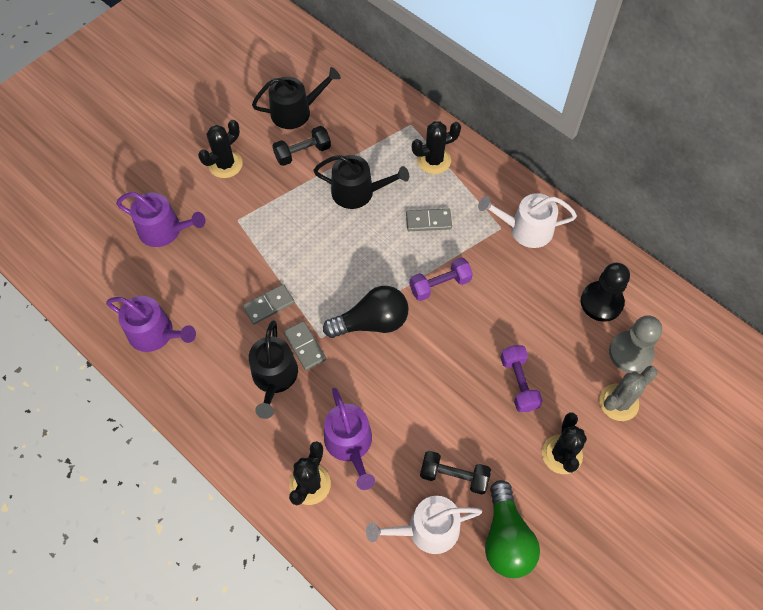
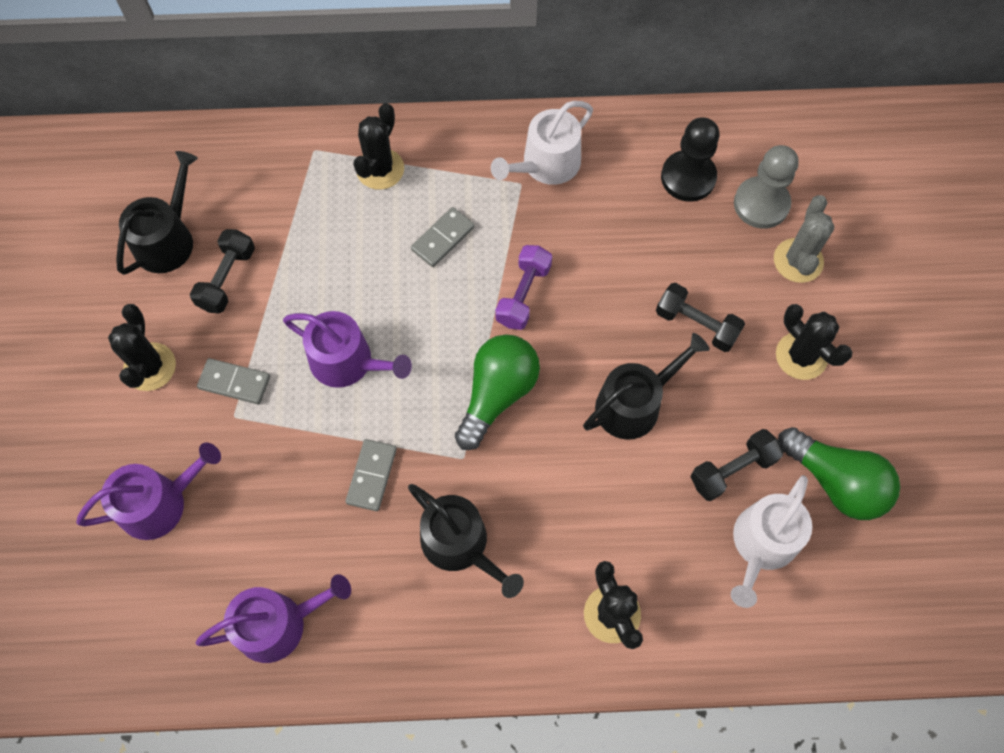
camera: 45 degrees left, 5 degrees up
(305, 346) = (456, 482): grey domino -> grey domino (234, 382)
(350, 444) = (607, 536): purple watering can -> purple watering can (348, 362)
(358, 192) = (336, 270): black watering can -> black watering can (634, 403)
(372, 322) = (497, 394): black light bulb -> green light bulb
(518, 383) = (696, 324): purple dumbbell -> black dumbbell

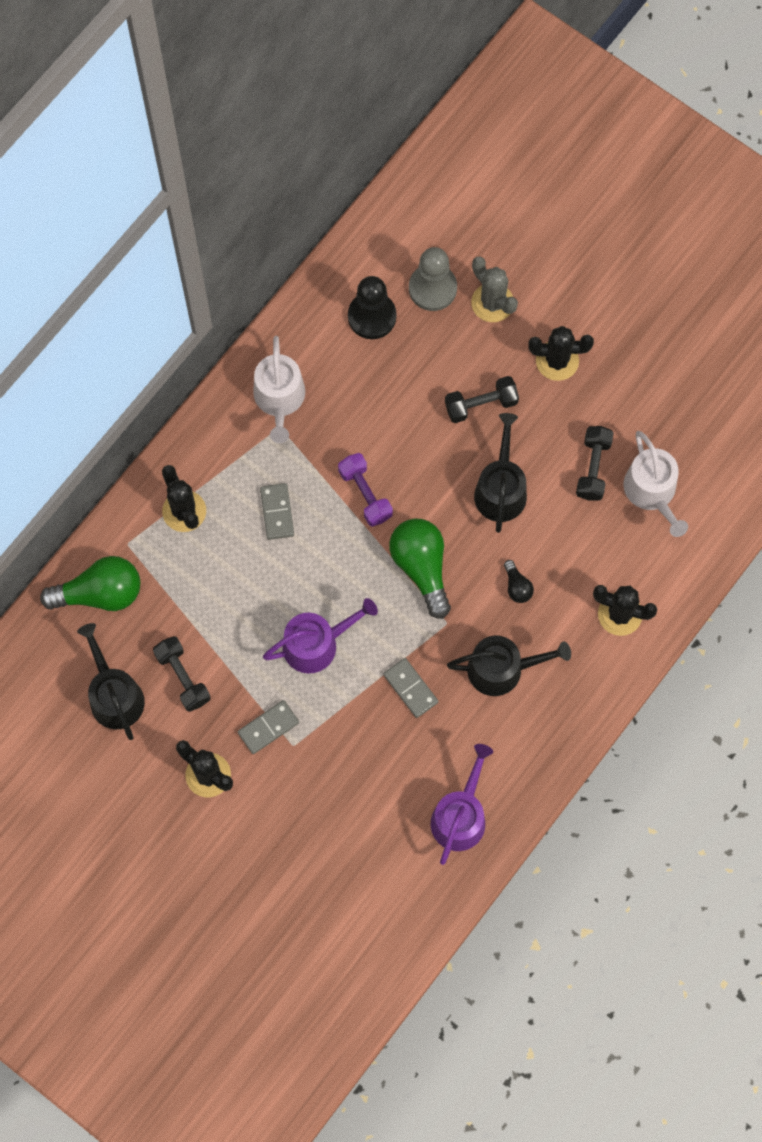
camera: 50 degrees left, 5 degrees up
(160, 502) = (316, 834): purple watering can -> none
(553, 493) = (517, 586): none -> black light bulb
(836, 482) = (652, 414): green light bulb -> green light bulb (100, 593)

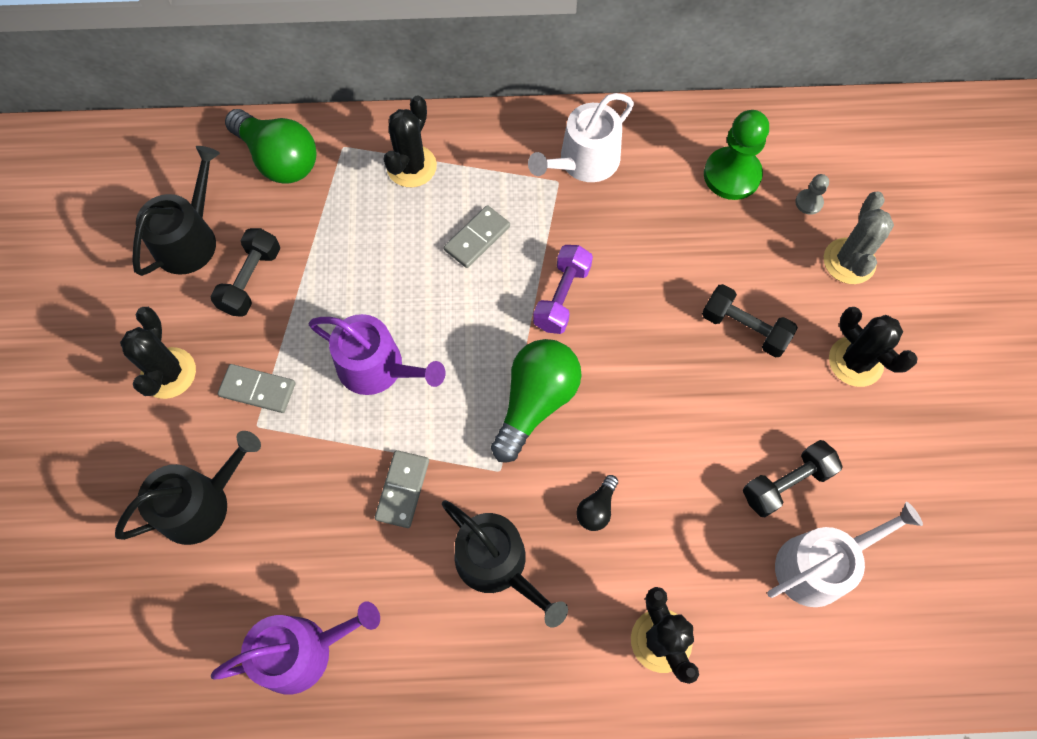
camera: 50 degrees right, 5 degrees down
(372, 316) = (732, 175): black pawn -> green pawn
(432, 288) = (809, 202): grey pawn -> grey pawn, size x0.47
(501, 488) = (681, 412): black watering can -> black watering can (202, 503)
(652, 492) = (820, 565): white watering can -> white watering can turned 150 degrees counterclockwise

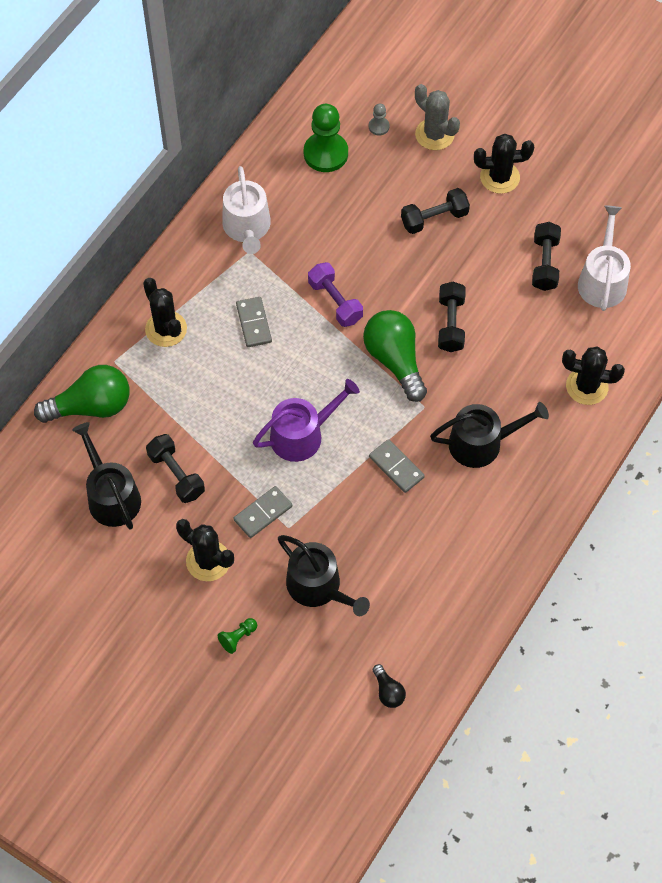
camera: 55 degrees left, 5 degrees down
(93, 460) = (238, 637): none -> green pawn
(202, 503) = (318, 587): black watering can -> black watering can turned 135 degrees clockwise
(303, 650) = (458, 578): purple watering can -> none
(596, 508) = (487, 370): black light bulb -> black light bulb (388, 691)
(625, 431) = (450, 324): none -> black dumbbell

